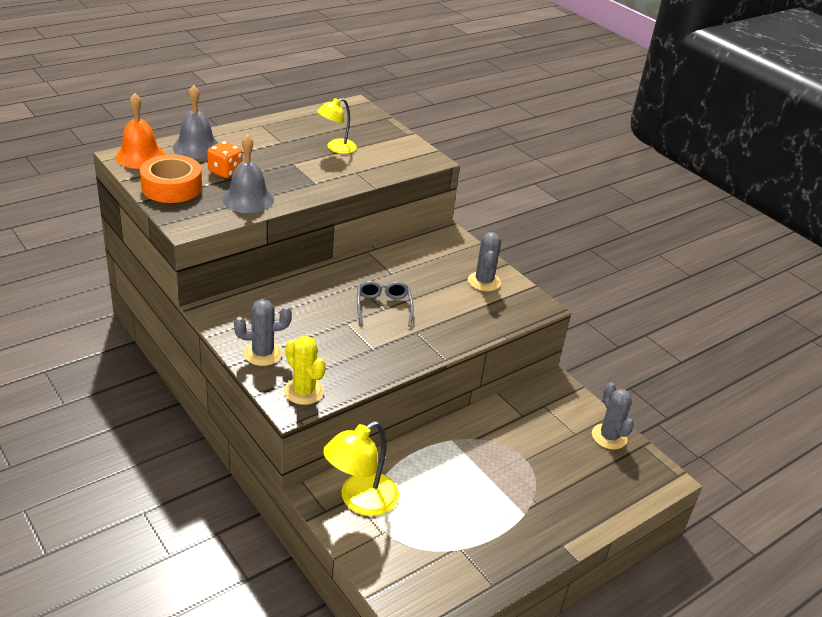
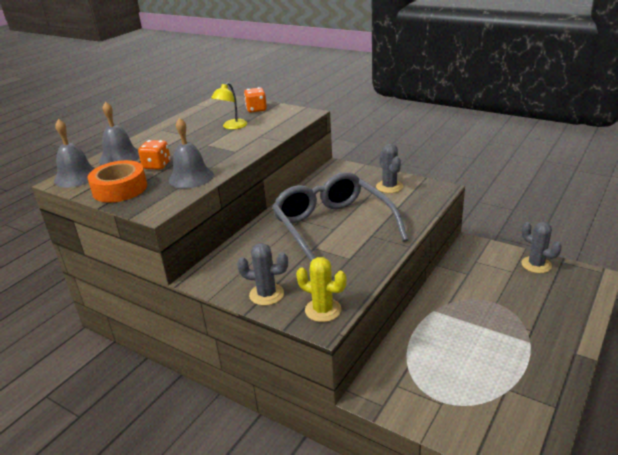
camera: 15 degrees left, 5 degrees down
(140, 156) = (76, 177): orange bell -> grey bell
(263, 353) = (266, 294): grey cactus -> grey cactus turned 45 degrees clockwise
(360, 501) = (404, 385): yellow lamp -> none
(380, 134) = (256, 109): none -> orange dice
(383, 307) = (333, 228): grey glasses -> grey glasses, size x2.28

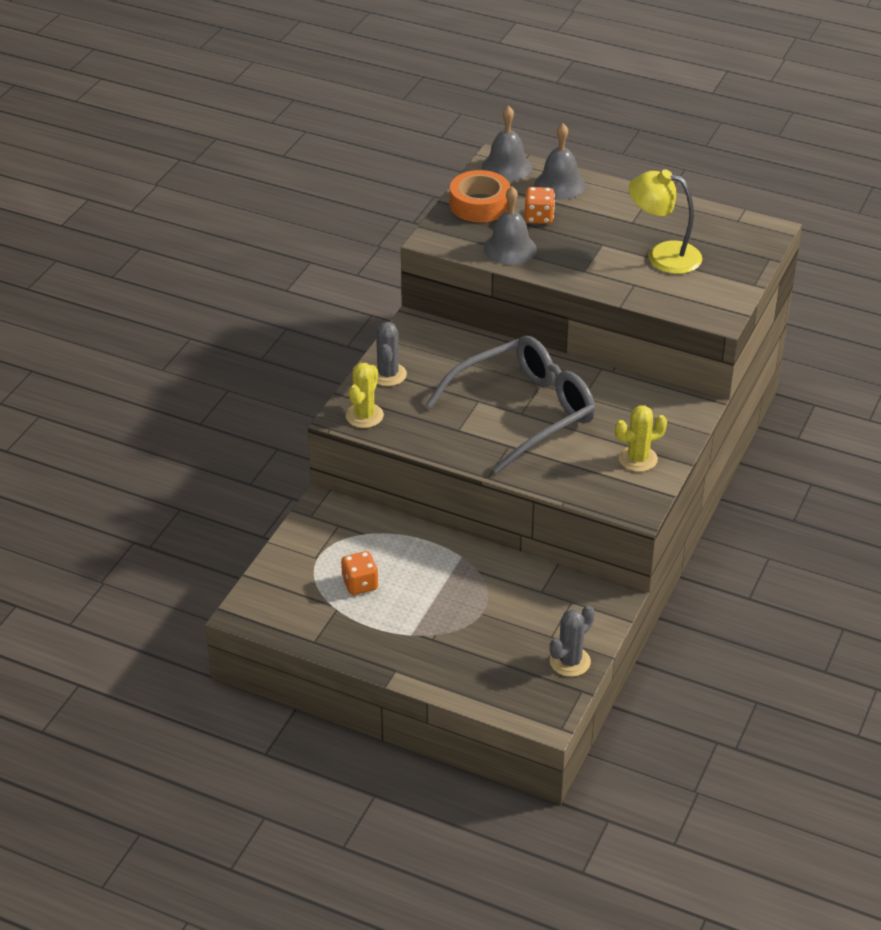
camera: 80 degrees right, 10 degrees up
(232, 127) = (663, 255): yellow lamp -> yellow lamp, size x1.56
(256, 109) = (730, 268): orange dice -> orange dice (360, 584)
(389, 187) = (638, 459): grey cactus -> yellow cactus

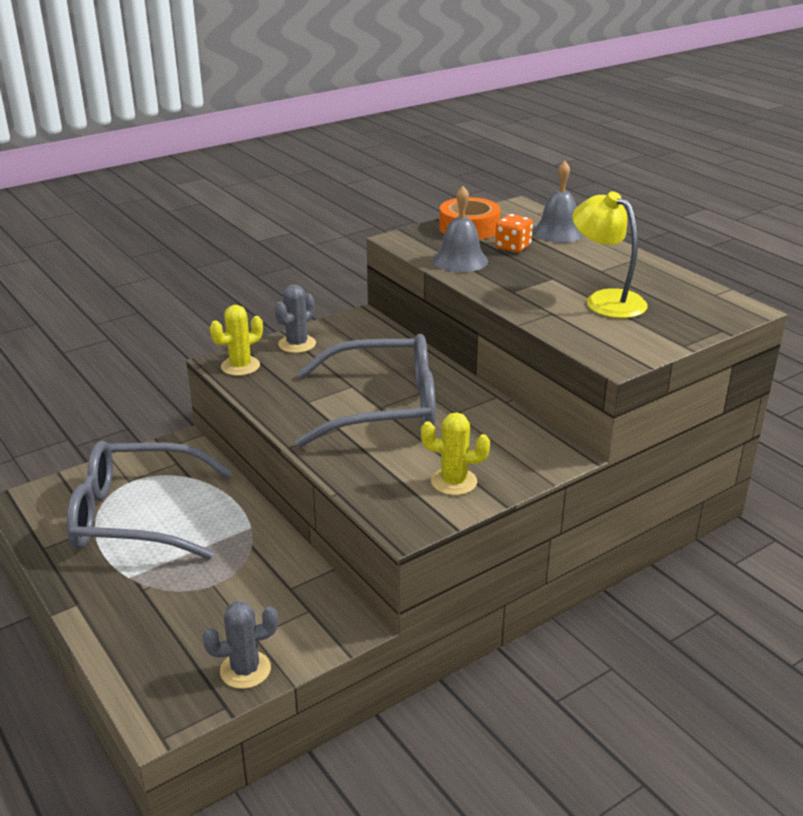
camera: 30 degrees right, 10 degrees down
(360, 584) = (137, 516): orange dice -> grey glasses
(506, 167) = (523, 211): grey bell -> none

